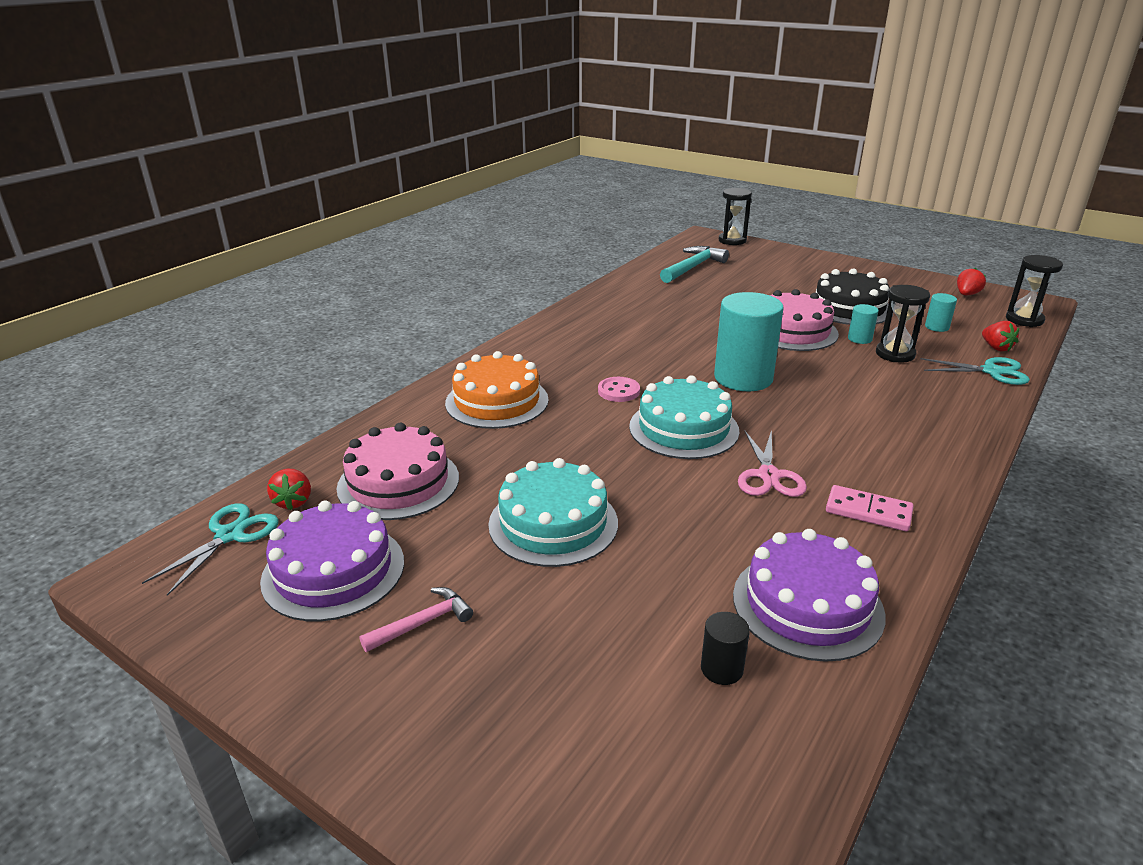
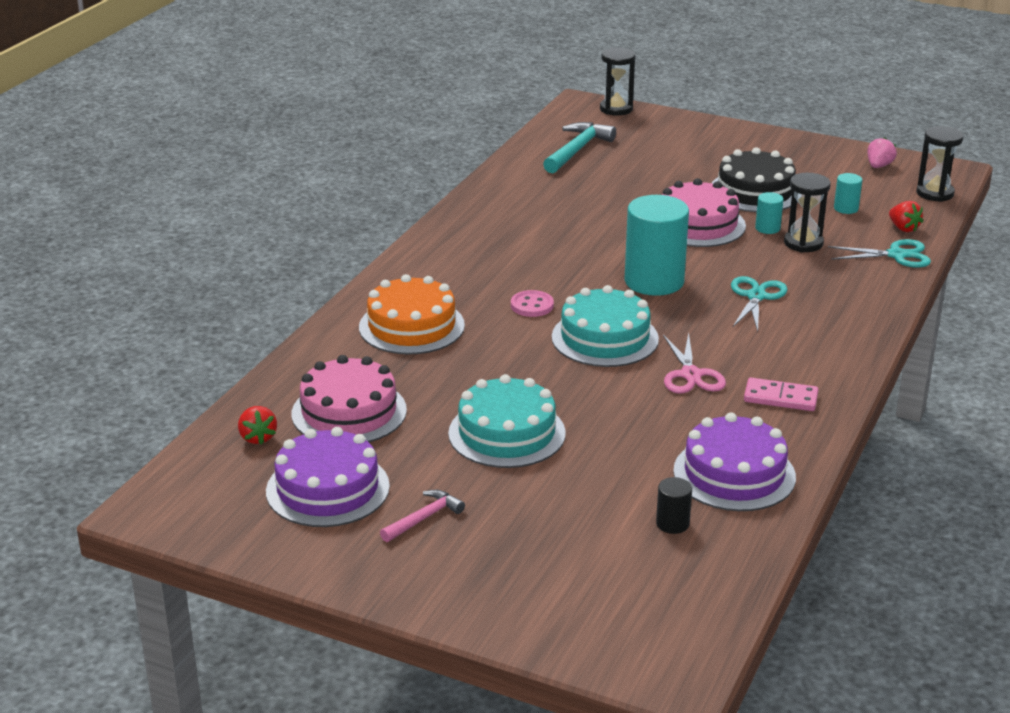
camera: 10 degrees left, 0 degrees up
(230, 535) = (216, 470): turquoise scissors -> turquoise scissors (756, 296)
(966, 294) = (879, 166): red strawberry -> pink strawberry

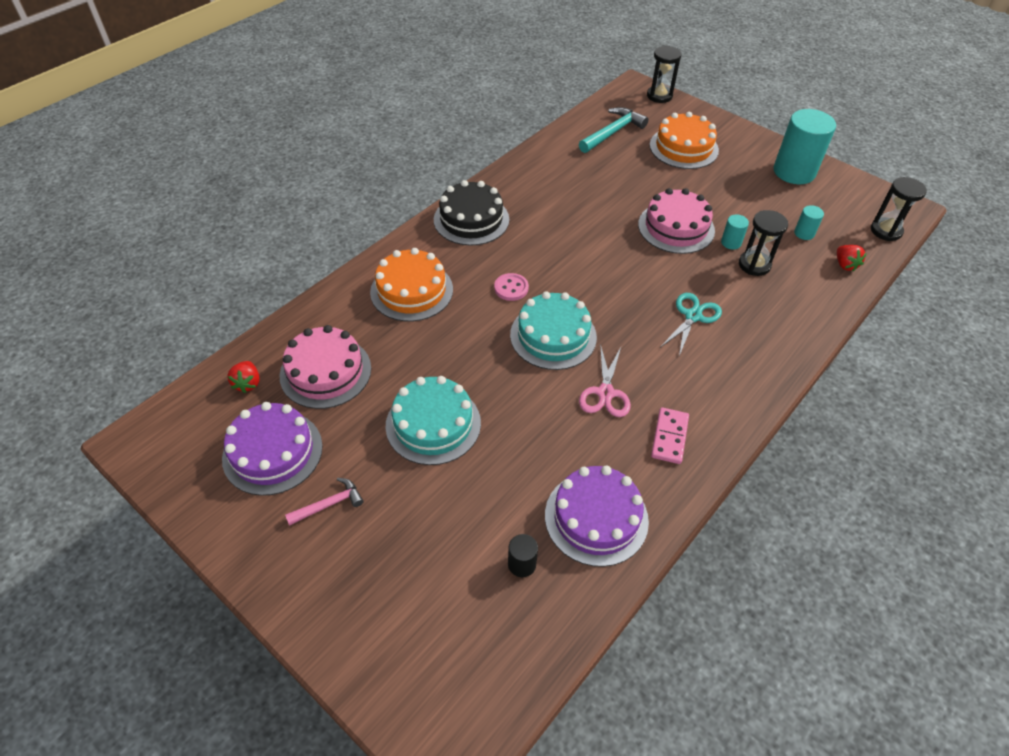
camera: 15 degrees right, 20 degrees up
(654, 281) = (617, 282): turquoise cylinder -> turquoise cylinder (794, 172)
(670, 153) = (683, 148): none -> orange cake
(755, 191) = (736, 201): black cake -> black cake (471, 219)
(780, 398) = (669, 437): pink domino -> pink domino turned 75 degrees clockwise
(879, 166) = (848, 192): pink strawberry -> none
(897, 255) = (829, 294): turquoise scissors -> none

